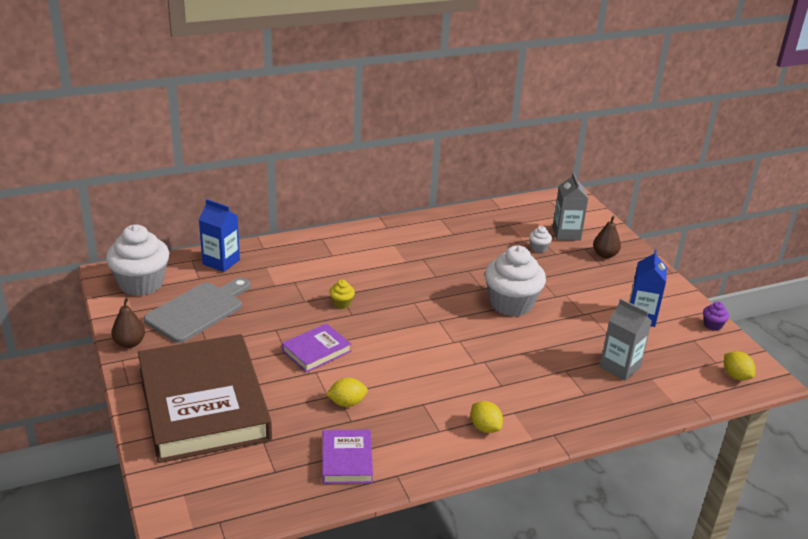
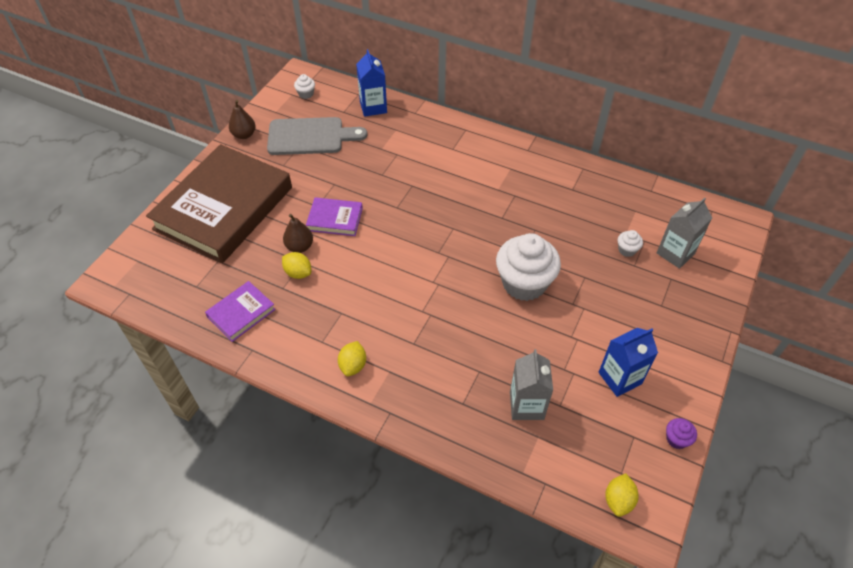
camera: 50 degrees right, 20 degrees up
(141, 284) = (306, 94): white cupcake -> white cupcake, size x0.41
(341, 303) = (402, 193): yellow cupcake -> none
(604, 255) = (680, 298): brown pear -> brown pear (299, 247)

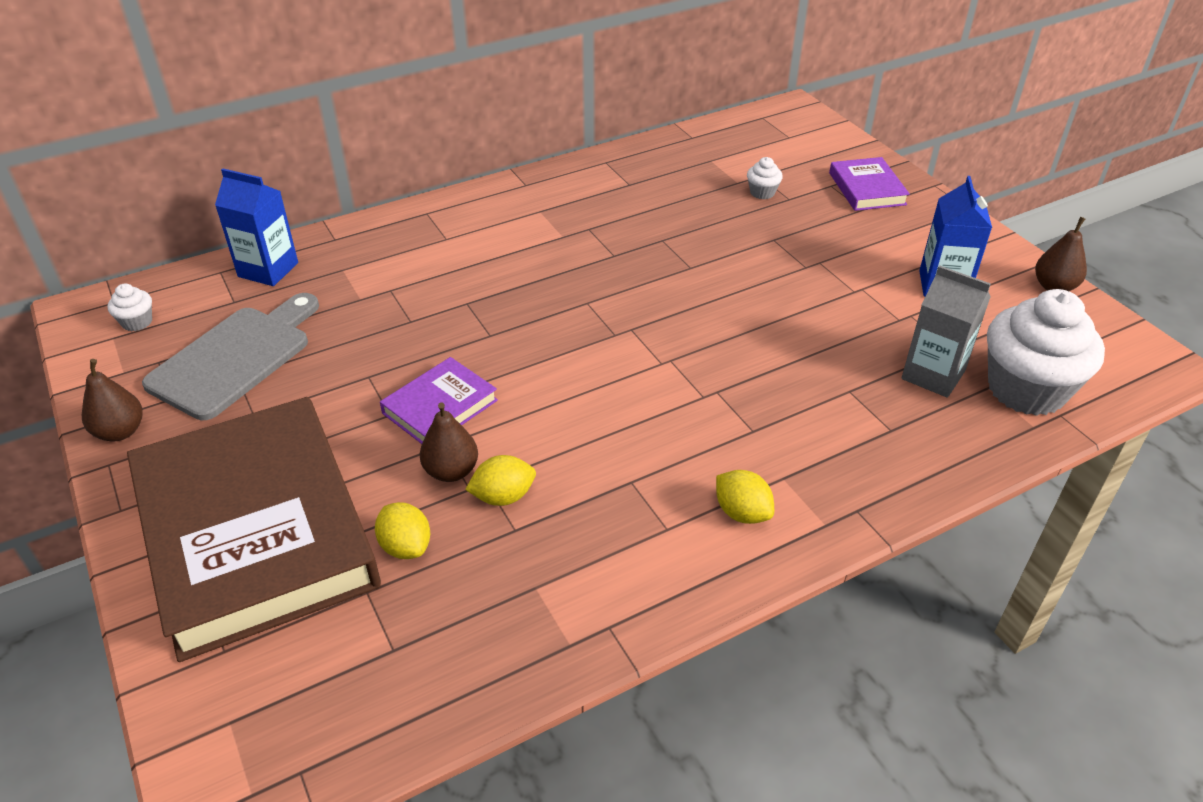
camera: 55 degrees left, 10 degrees down
(241, 313) = (517, 608): purple book -> purple book (867, 189)
(524, 283) = (740, 288): white cupcake -> white cupcake (1026, 389)
(618, 500) = (1115, 367): yellow lemon -> yellow lemon (406, 546)
(675, 253) = (798, 166): grey carton -> none
(676, 439) = (1054, 287): purple cupcake -> brown pear

